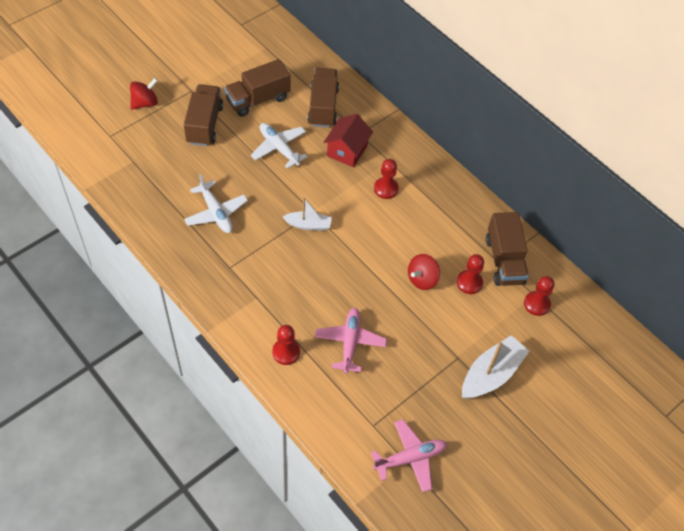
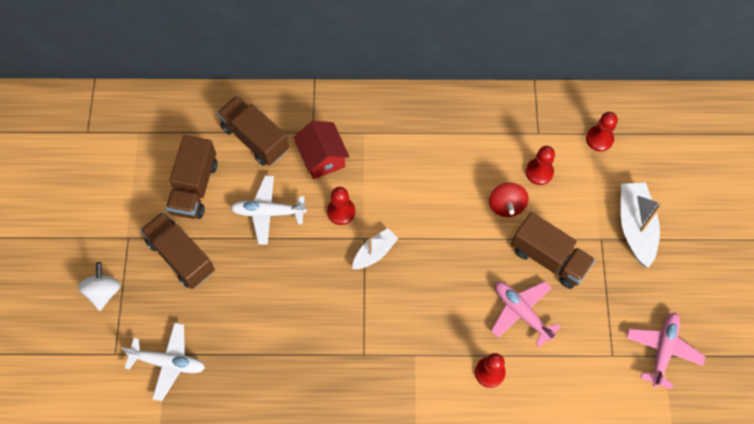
camera: 45 degrees left, 10 degrees up
(145, 103) = (103, 291): red spinning top -> white spinning top
(216, 213) = (293, 322): white plane -> white plane (168, 362)
(386, 189) = (391, 159): red pawn -> red pawn (341, 212)
(504, 260) = (540, 128): brown truck -> brown truck (549, 258)

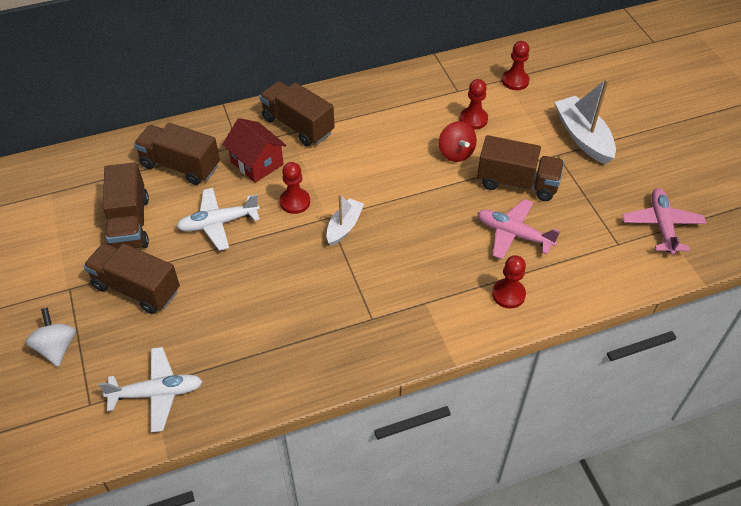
camera: 20 degrees left, 15 degrees down
(373, 126) = (298, 125): none -> brown truck

